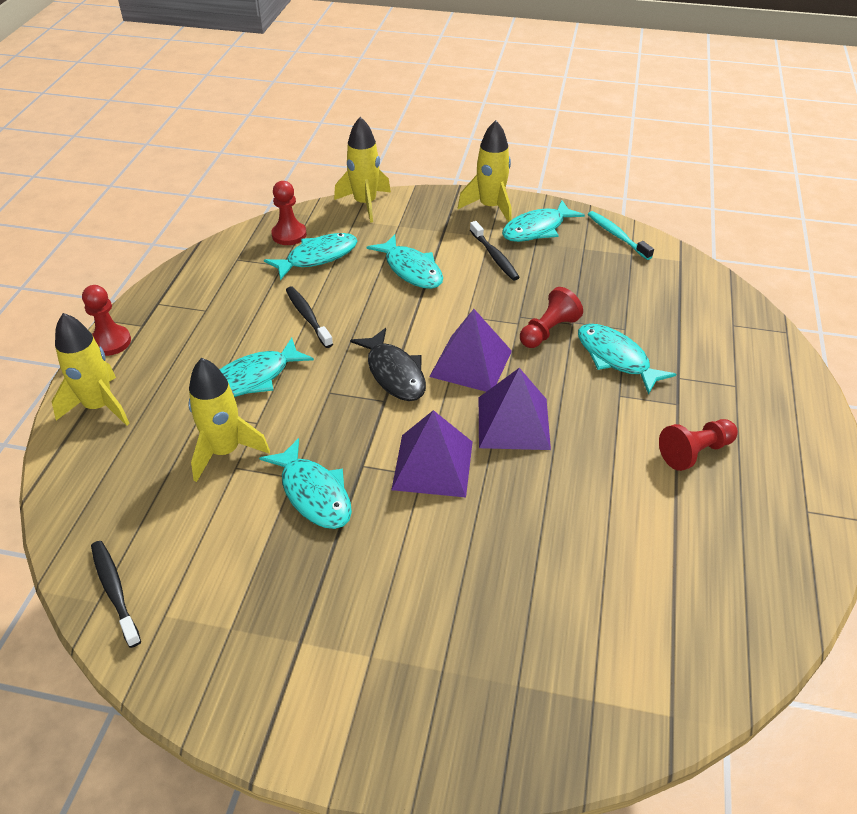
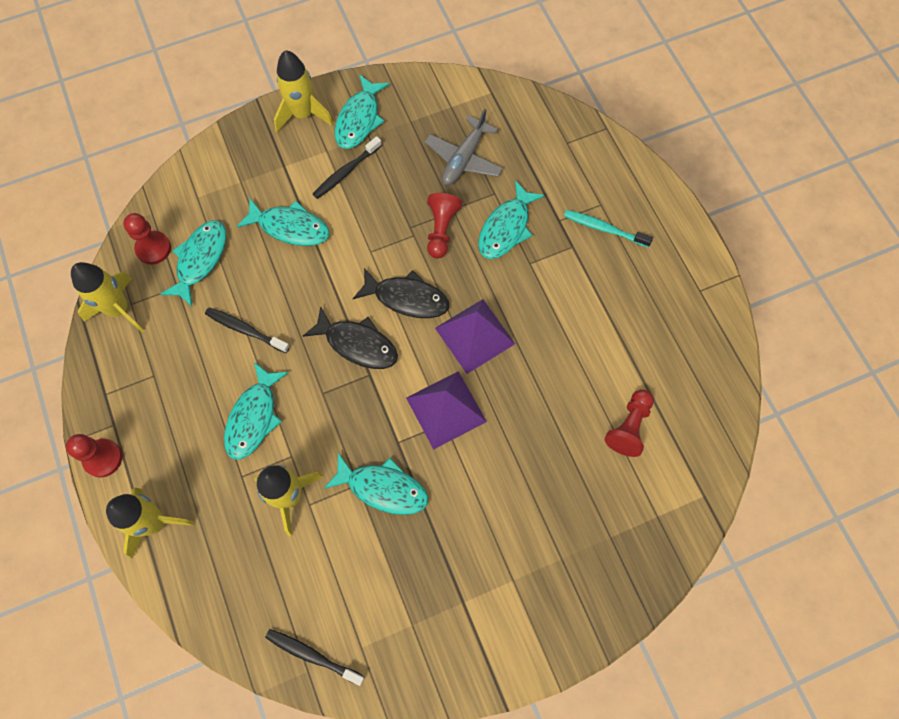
camera: 35 degrees left, 25 degrees up
(365, 204) = (191, 171): yellow rocket -> yellow rocket (119, 309)
(471, 363) = (407, 298): purple pyramid -> black fish
(494, 256) = (346, 172): black toothbrush -> black toothbrush turned 105 degrees clockwise
(614, 292) = (464, 159): none -> grey plane
(616, 358) = (506, 228): turquoise fish -> turquoise fish turned 75 degrees counterclockwise
(617, 236) = (427, 91): turquoise toothbrush -> turquoise toothbrush (604, 229)
(695, 452) = (608, 284): red pawn -> red pawn (629, 427)

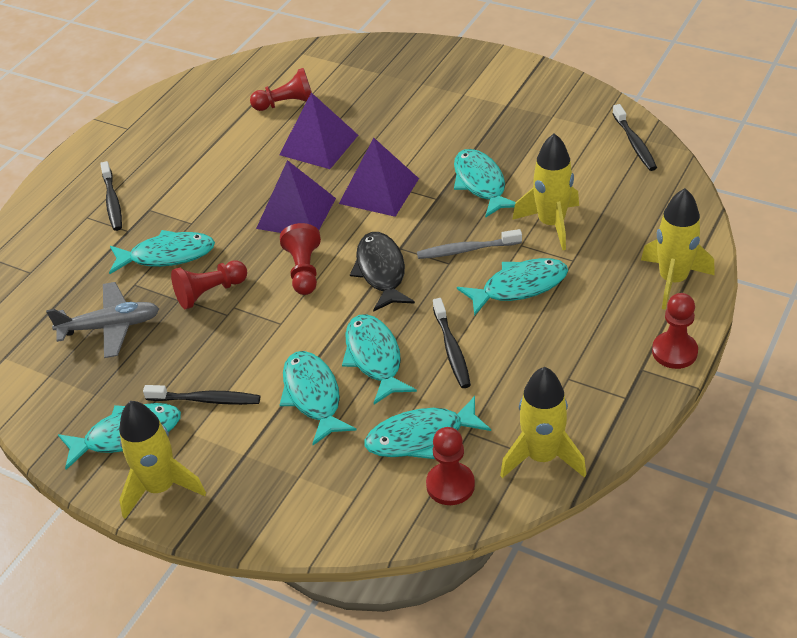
camera: 125 degrees left, 25 degrees down
(285, 281) = (374, 358): none -> turquoise fish
(322, 415) = (467, 250): none -> grey toothbrush
(407, 298) = (304, 270): black fish -> red pawn
(546, 410) = (319, 145): none -> purple pyramid
(604, 229) = (112, 201): turquoise toothbrush -> black toothbrush

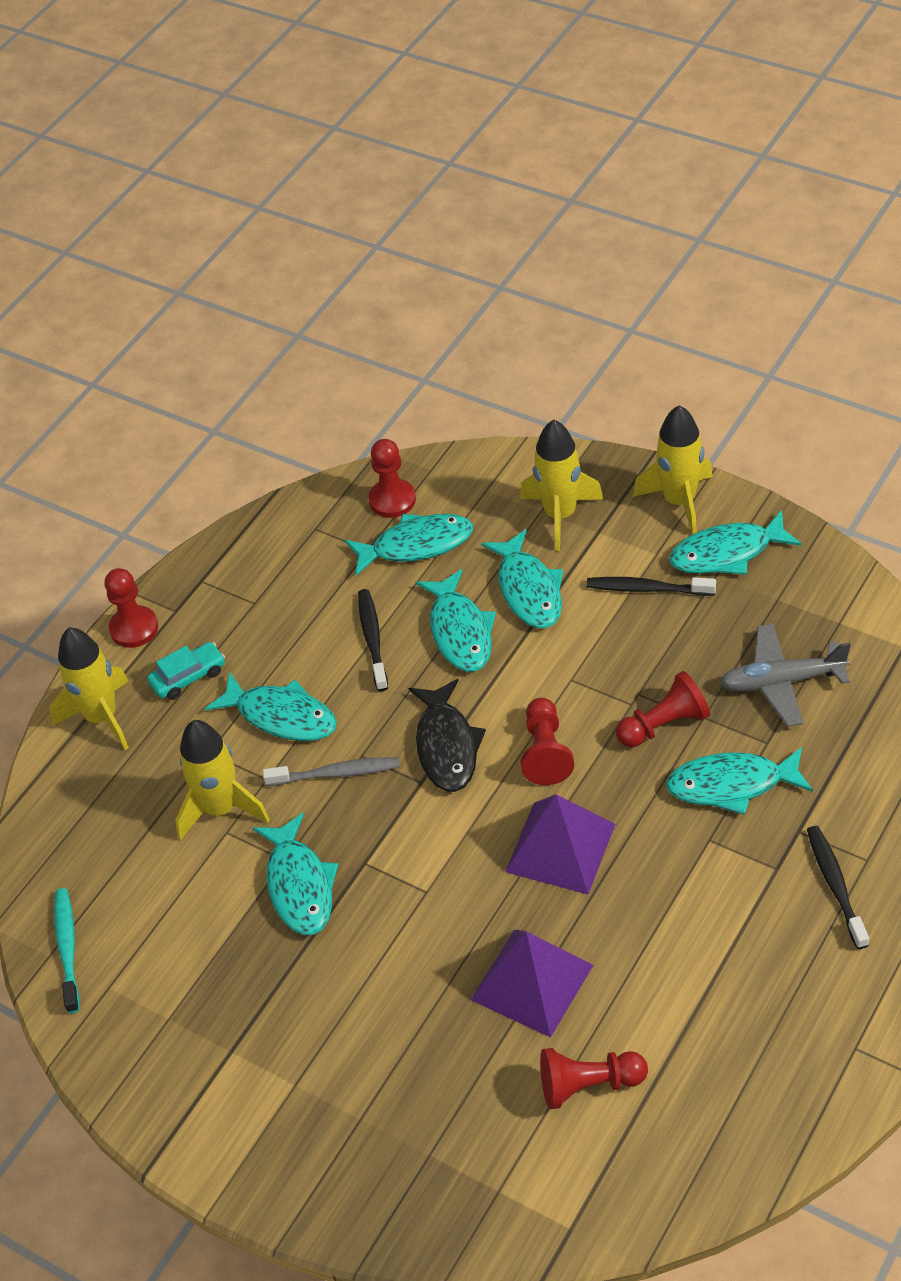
camera: 175 degrees left, 5 degrees up
(379, 190) = (443, 881): purple pyramid -> none
(519, 287) = (281, 716): turquoise fish -> turquoise fish turned 135 degrees counterclockwise
(542, 457) = (300, 524): yellow rocket -> yellow rocket (560, 515)
(609, 313) = (188, 677): none -> turquoise car
(634, 143) = (67, 949): black toothbrush -> turquoise toothbrush

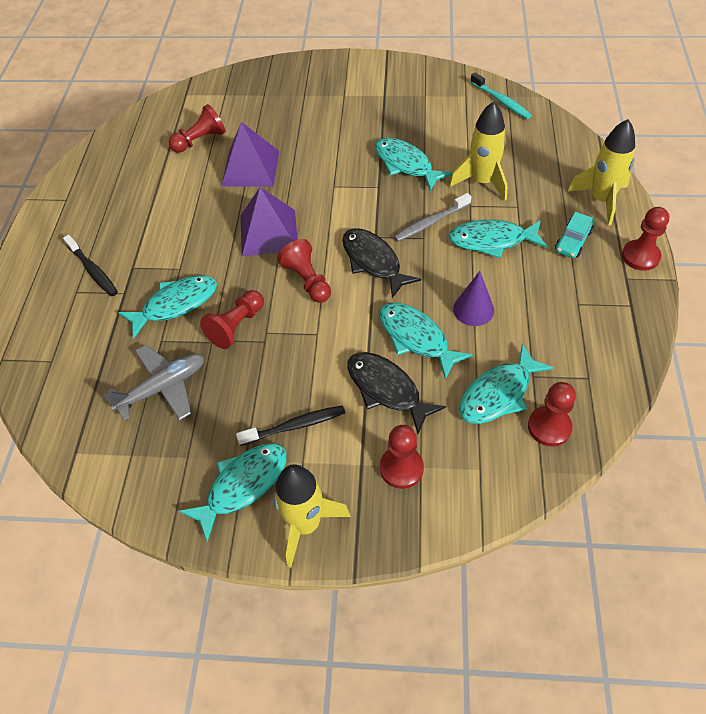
camera: 150 degrees right, 5 degrees up
(372, 639) = (473, 309): black toothbrush -> purple cone
(528, 590) = (386, 389): turquoise fish -> black fish
(560, 515) = (401, 468): yellow rocket -> red pawn

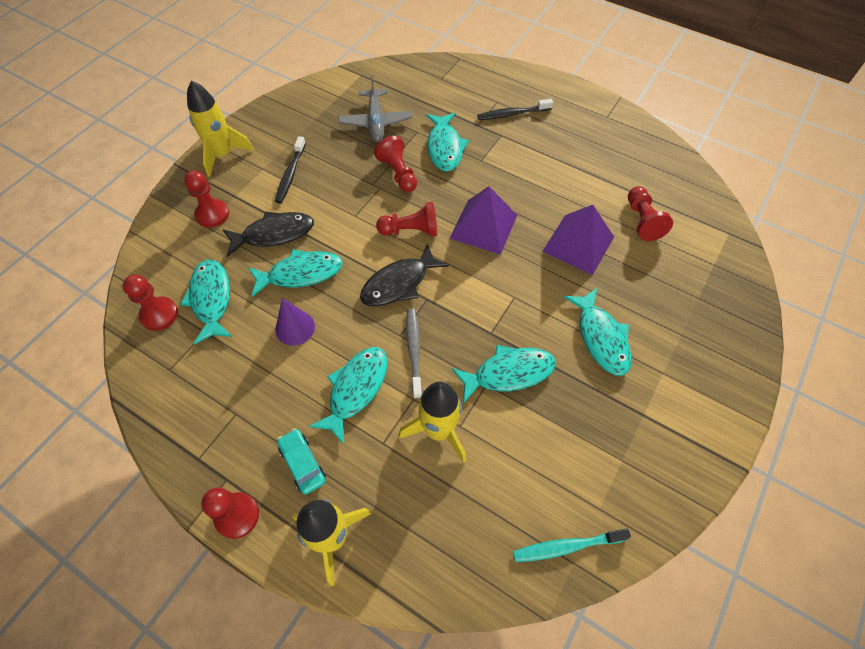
camera: 115 degrees right, 5 degrees up
(243, 485) = (273, 136): turquoise fish -> turquoise fish (601, 338)
(373, 261) = (399, 283): black fish -> black fish turned 150 degrees clockwise

